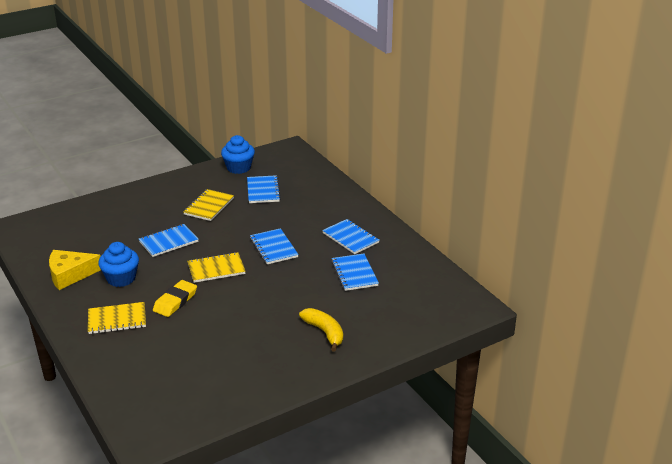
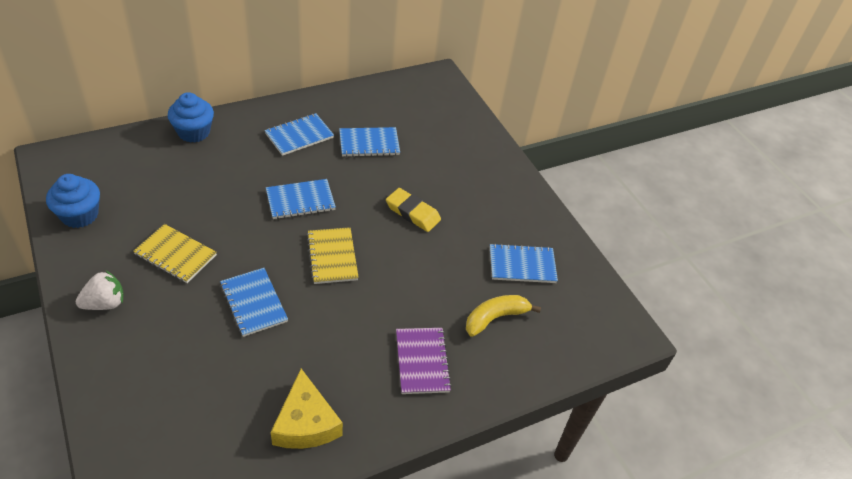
camera: 90 degrees left, 15 degrees up
(117, 319) = (422, 361): yellow notebook -> purple notebook
(121, 278) = (330, 358): blue cupcake -> blue cupcake (194, 132)
(165, 190) = (105, 303): none -> white strawberry
(175, 301) = (393, 300): yellow eraser -> yellow eraser (413, 213)
(263, 191) = (158, 196): blue notebook -> blue notebook (522, 265)
(325, 332) = (466, 179): yellow banana -> yellow banana (495, 318)

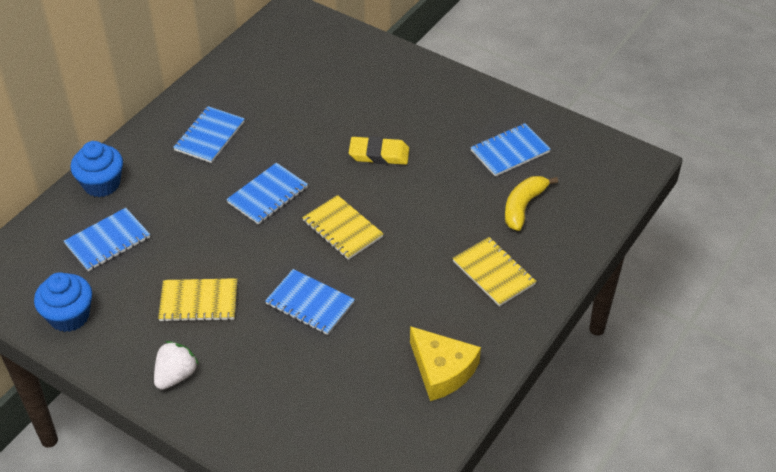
camera: 25 degrees left, 0 degrees up
(369, 143) = (283, 111): blue notebook -> blue notebook (107, 241)
(422, 361) = (493, 273): purple notebook -> yellow notebook

